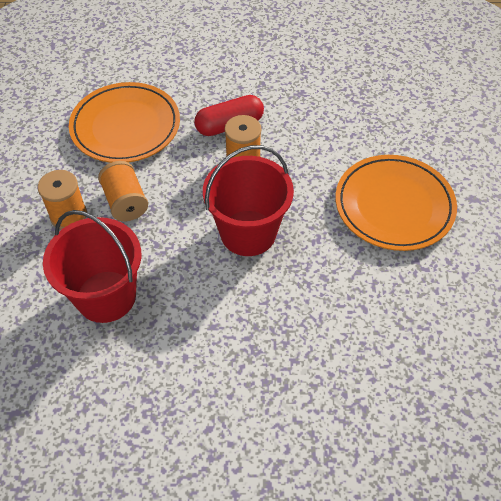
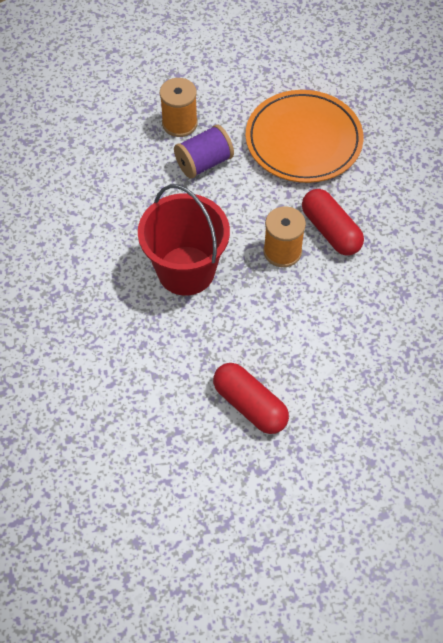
camera: 80 degrees right, 5 degrees up
(106, 296) = (95, 173): red bucket -> none
(125, 202) = (204, 163): orange spool -> purple spool
(394, 206) = (250, 405): orange plate -> red capsule

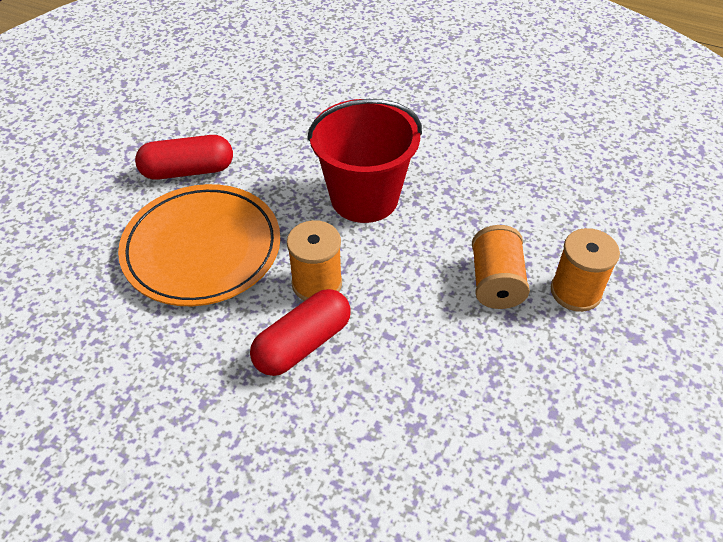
camera: 125 degrees right, 10 degrees down
(204, 163) = (496, 282): purple spool -> orange spool
(303, 140) = (460, 404): orange plate -> orange plate (202, 249)
(330, 231) = (303, 344): red capsule -> red capsule turned 45 degrees counterclockwise

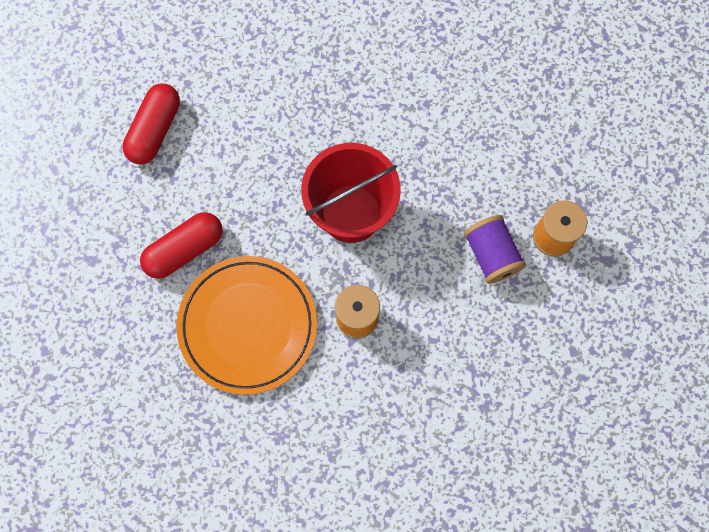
camera: 25 degrees left, 25 degrees up
(303, 344) = (375, 376): red capsule -> red capsule (155, 130)
(496, 282) = (491, 254): orange spool -> purple spool

